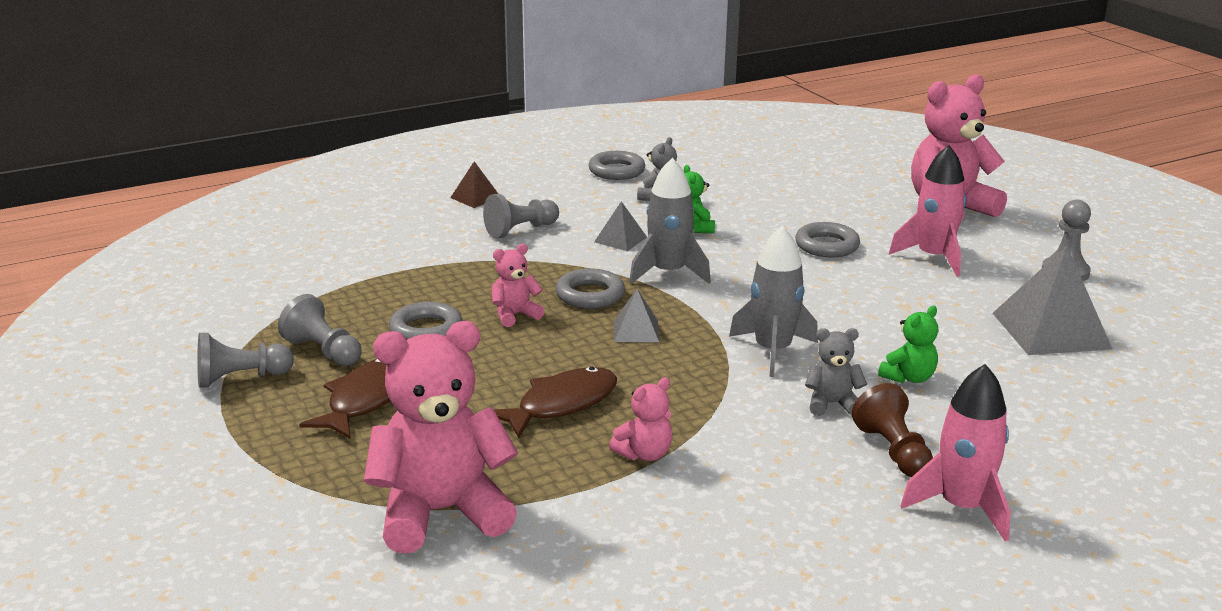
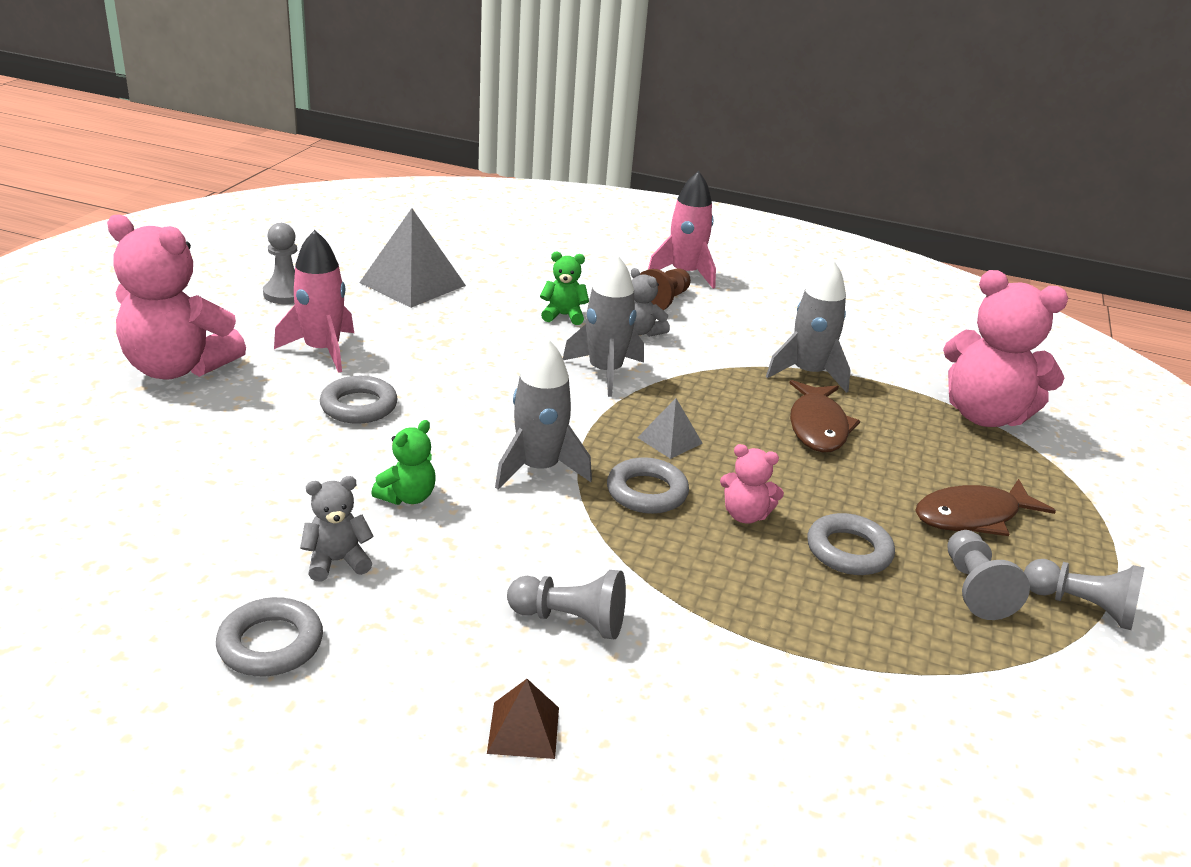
camera: 135 degrees left, 5 degrees up
(561, 404) = (818, 427): brown fish -> brown fish turned 90 degrees counterclockwise
(620, 239) = (499, 532): grey pyramid -> none
(644, 454) = (808, 374): pink teddy bear -> grey rocket

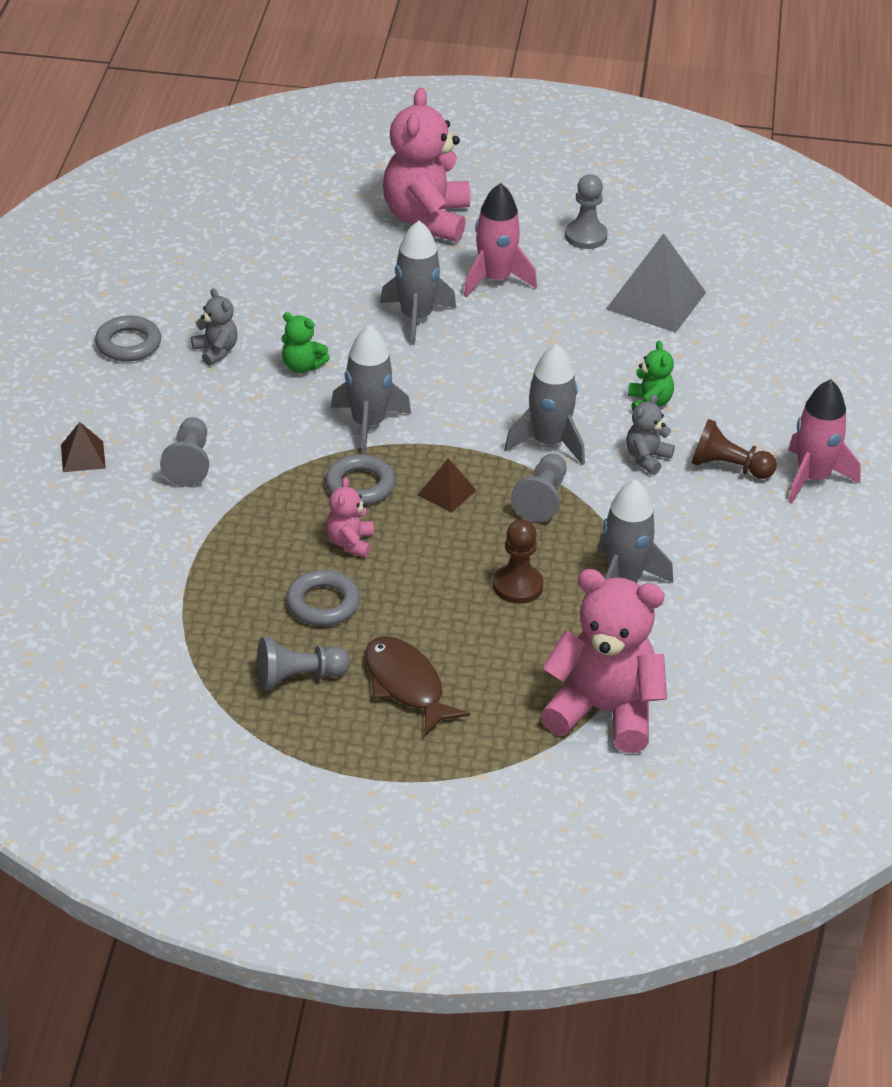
camera: 80 degrees right, 10 degrees up
(359, 406) = (416, 317): grey ring -> grey rocket
(670, 440) = (447, 492): grey pyramid -> brown pyramid
(818, 427) = (518, 586): brown fish -> brown pawn
(984, 415) = (604, 711): pink teddy bear -> pink teddy bear turned 90 degrees clockwise
(1082, 607) = (296, 743): grey pawn -> grey pawn (542, 499)

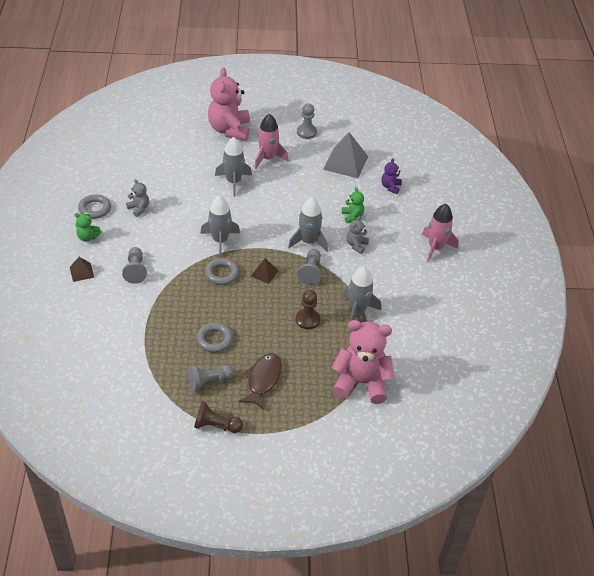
camera: 10 degrees left, 5 degrees up
(302, 366) = (182, 213): green teddy bear -> green teddy bear (88, 237)
(350, 543) = (222, 305): pink teddy bear -> none
(406, 685) = (263, 380): brown fish -> brown fish turned 60 degrees clockwise
(728, 467) = (395, 246): brown pawn -> brown pawn (216, 425)
(741, 355) = (390, 187): none -> purple teddy bear

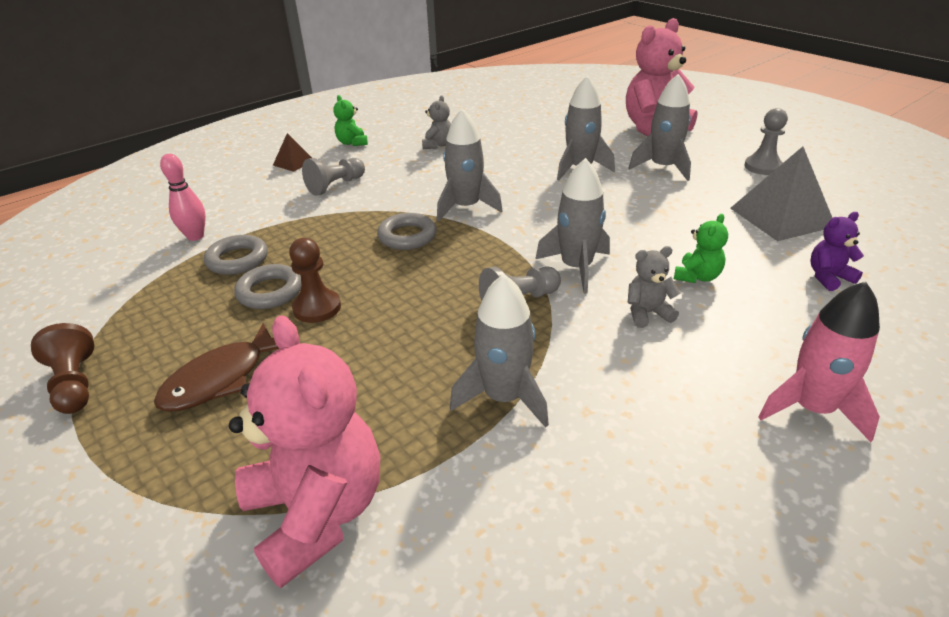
camera: 55 degrees right, 10 degrees down
(95, 209) = (400, 128): grey ring -> grey ring (237, 260)
(125, 345) = (195, 236): none -> pink bowling pin
(209, 381) = (175, 329): grey pawn -> none
(263, 380) = (221, 379): brown fish -> brown fish turned 150 degrees clockwise
(264, 273) = (456, 265): brown pyramid -> none
(268, 158) = (663, 167): pink rocket -> grey rocket
(307, 320) = (410, 353): brown pawn -> brown pawn (317, 308)

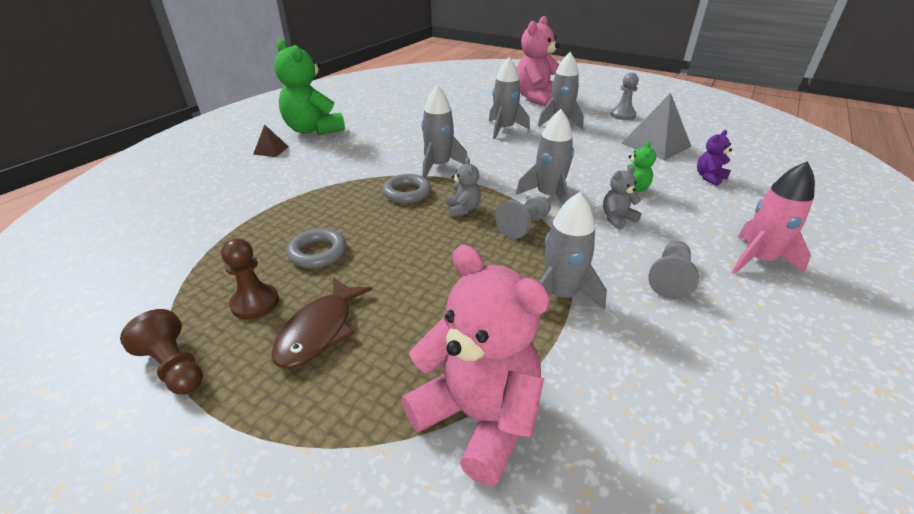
camera: 20 degrees left, 0 degrees up
(195, 236) = (217, 220): pink bowling pin -> none
(237, 260) = (270, 232): grey ring -> none
(317, 308) = (368, 258): brown pawn -> brown pawn (255, 303)
(335, 186) = (321, 163): grey pawn -> grey pawn (670, 279)
(352, 143) = (313, 130): green teddy bear -> green teddy bear, size x2.16
(438, 145) = (386, 124): grey teddy bear -> grey teddy bear (463, 209)

